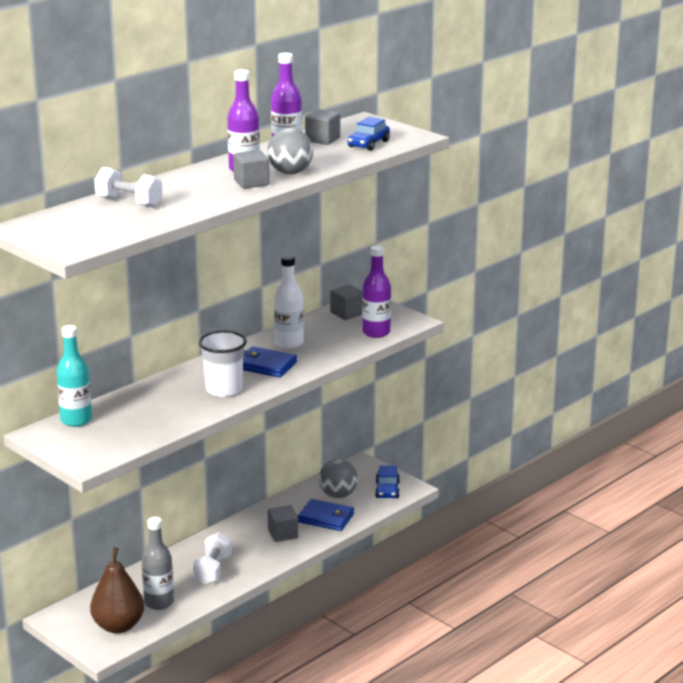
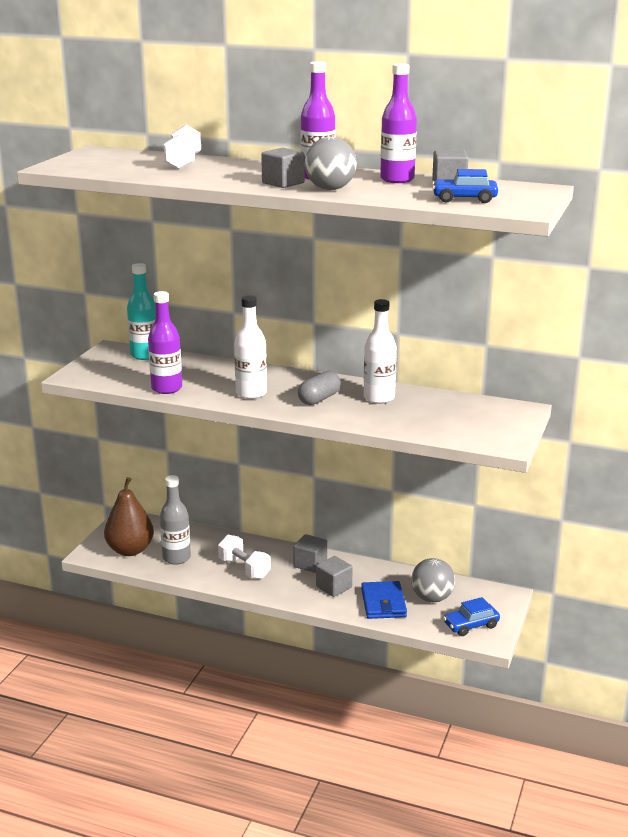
camera: 65 degrees right, 0 degrees up
(213, 570) = (244, 569): white dumbbell -> white dumbbell turned 60 degrees clockwise
(224, 389) = (251, 393): white cup -> white bottle
(265, 365) = (319, 399): blue wallet -> grey capsule
(347, 313) = (480, 408): grey cube -> grey cube (310, 564)
(376, 332) = (452, 431): purple bottle -> purple bottle (166, 388)

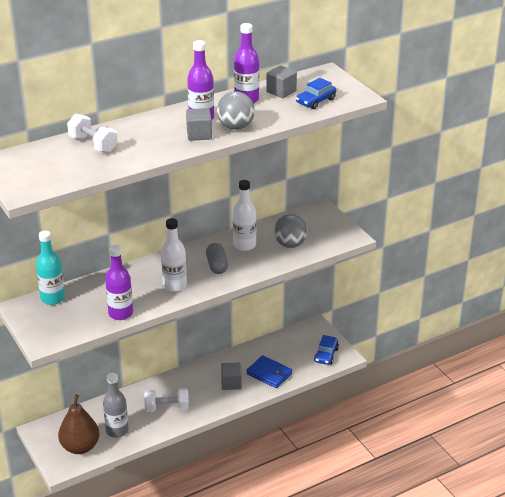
camera: 50 degrees left, 10 degrees up
(310, 564) = (196, 379): grey cube -> none
(432, 598) = (286, 353): grey ball -> grey ball (290, 244)

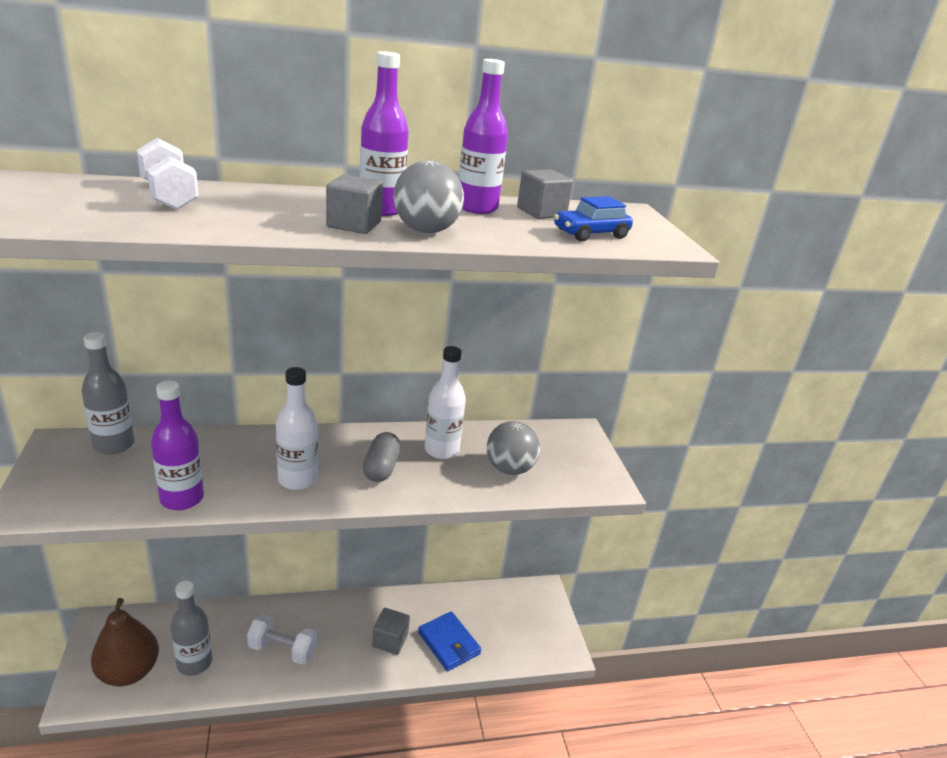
camera: 15 degrees right, 5 degrees down
(53, 298) = (114, 445): turquoise bottle -> grey bottle
(326, 355) = (540, 640): blue car -> none

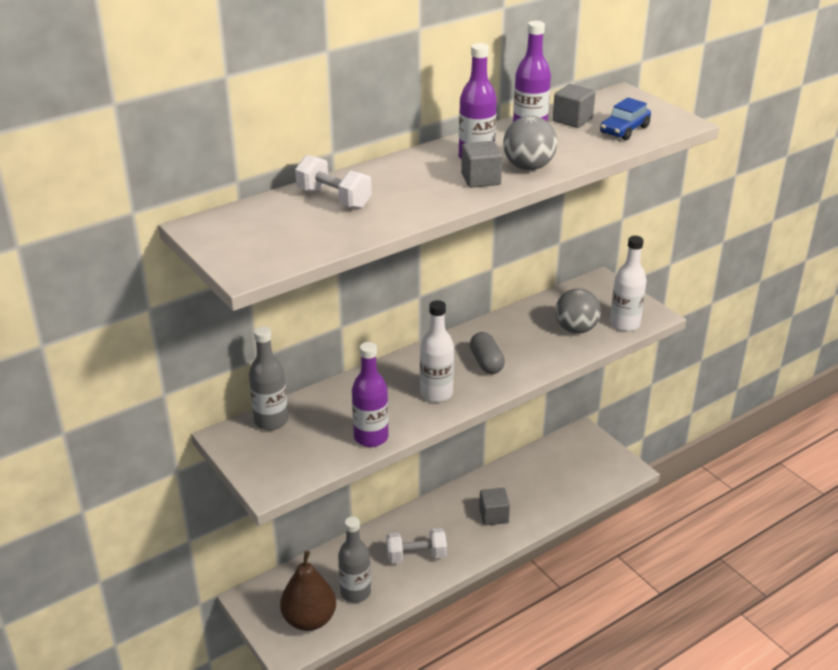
camera: 20 degrees left, 5 degrees up
(441, 450) = (515, 333): white bottle -> white bottle (624, 324)
(449, 643) = (540, 499): blue wallet -> none

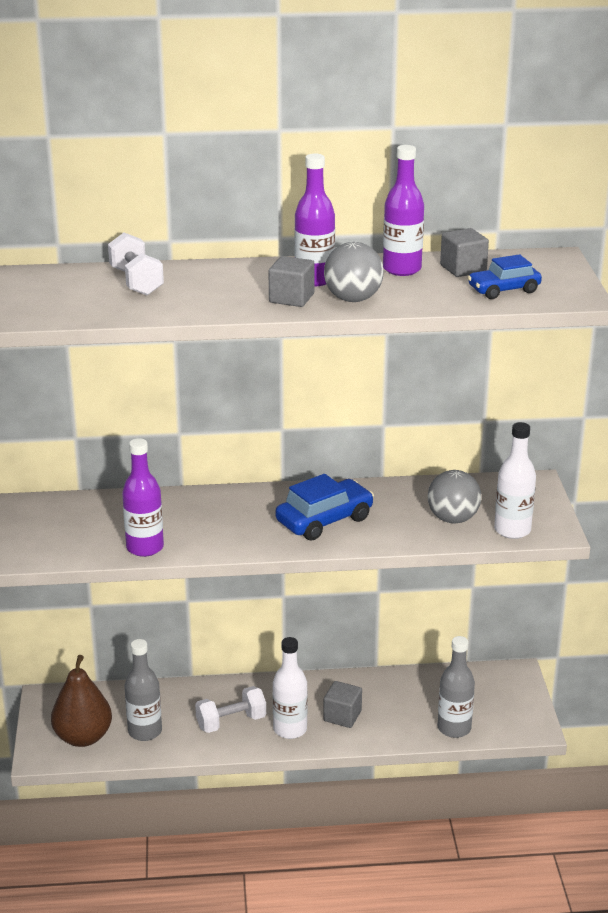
camera: 30 degrees right, 5 degrees down
(271, 421) = (73, 505): grey bottle -> grey bottle (454, 728)
(416, 556) = (231, 722): white dumbbell -> white dumbbell turned 45 degrees counterclockwise
(436, 393) = (246, 531): white bottle -> white bottle (290, 729)
(486, 363) = (324, 520): grey capsule -> blue car

